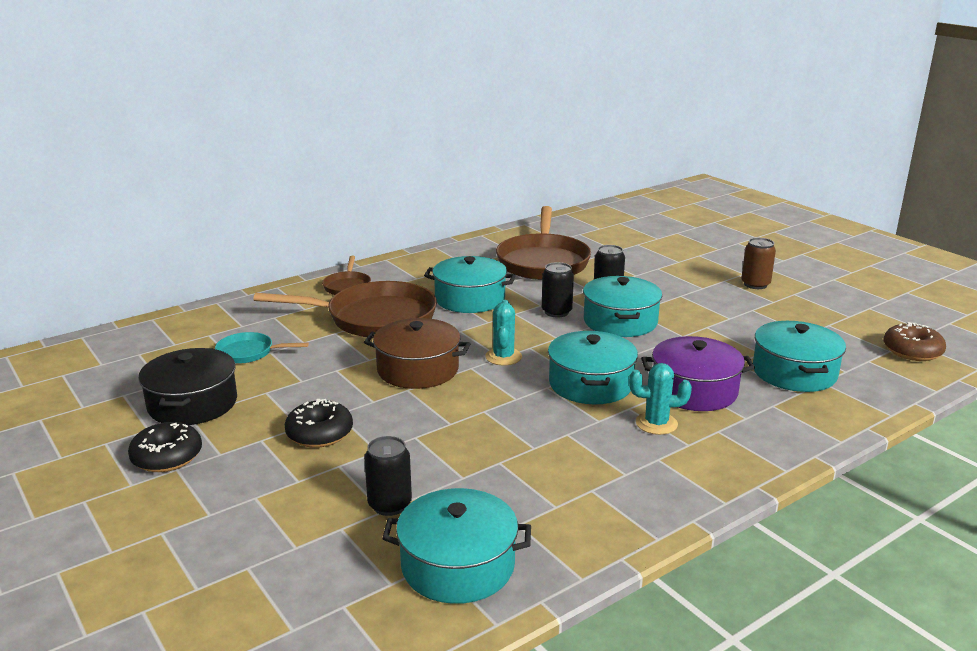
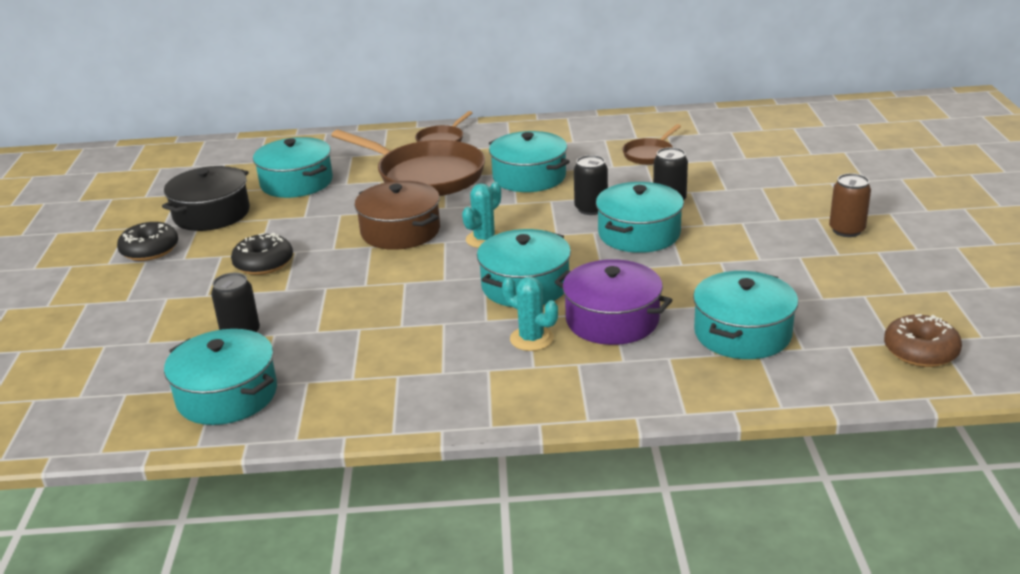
camera: 35 degrees right, 5 degrees up
(249, 353) = (296, 182): turquoise pan -> turquoise pot
(543, 262) = (649, 154): brown pan -> brown pan, size x0.48

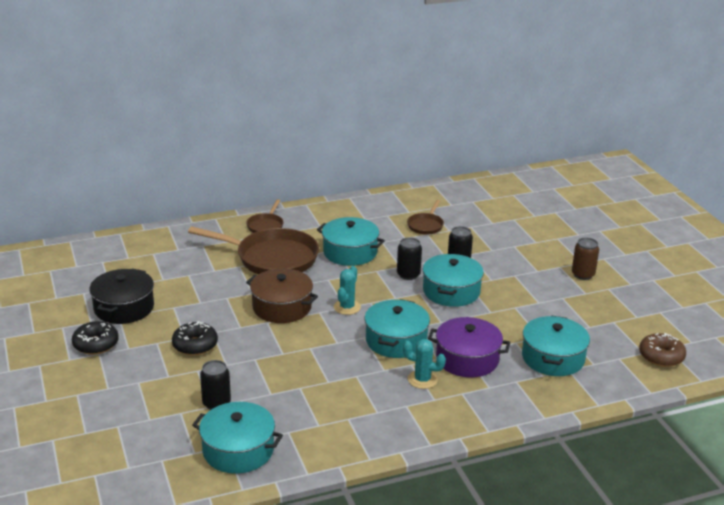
camera: 20 degrees left, 0 degrees up
(296, 182) = (174, 273): turquoise pot -> none

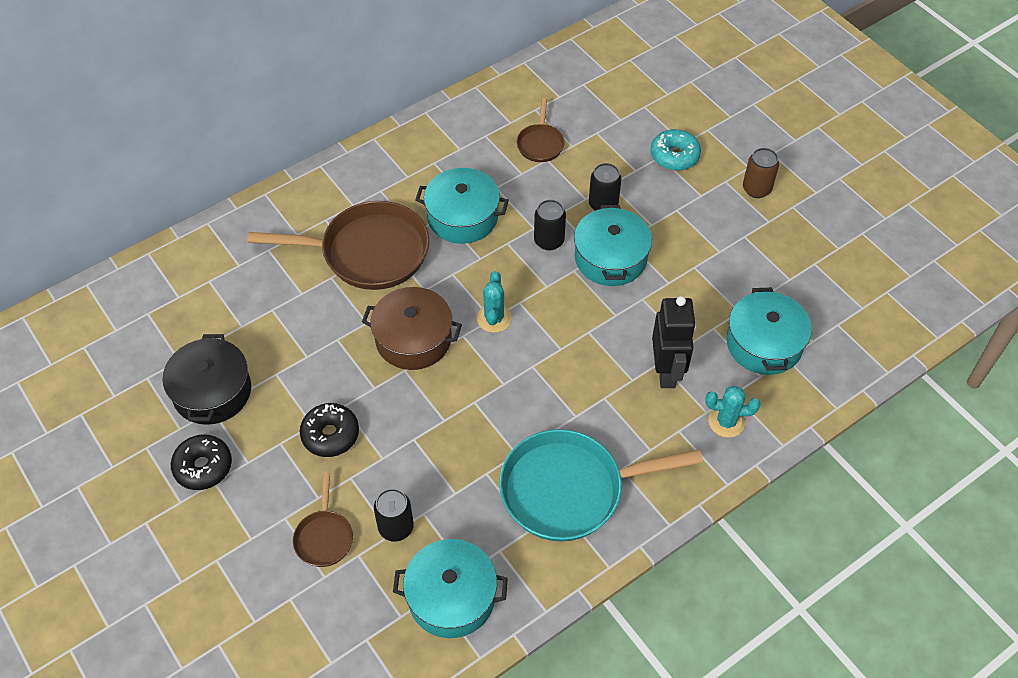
camera: 15 degrees left, 25 degrees up
(266, 226) = (337, 192): brown pan -> brown pan (324, 537)
(359, 409) = (569, 490): none -> turquoise pan
(396, 340) = (573, 362): turquoise pot -> none
(422, 380) = (626, 420): turquoise cactus -> turquoise cactus (726, 422)
(467, 359) = (666, 371): purple pot -> black robot
(525, 247) = (674, 156): none -> turquoise donut
(661, 356) = (883, 309): brown donut -> none

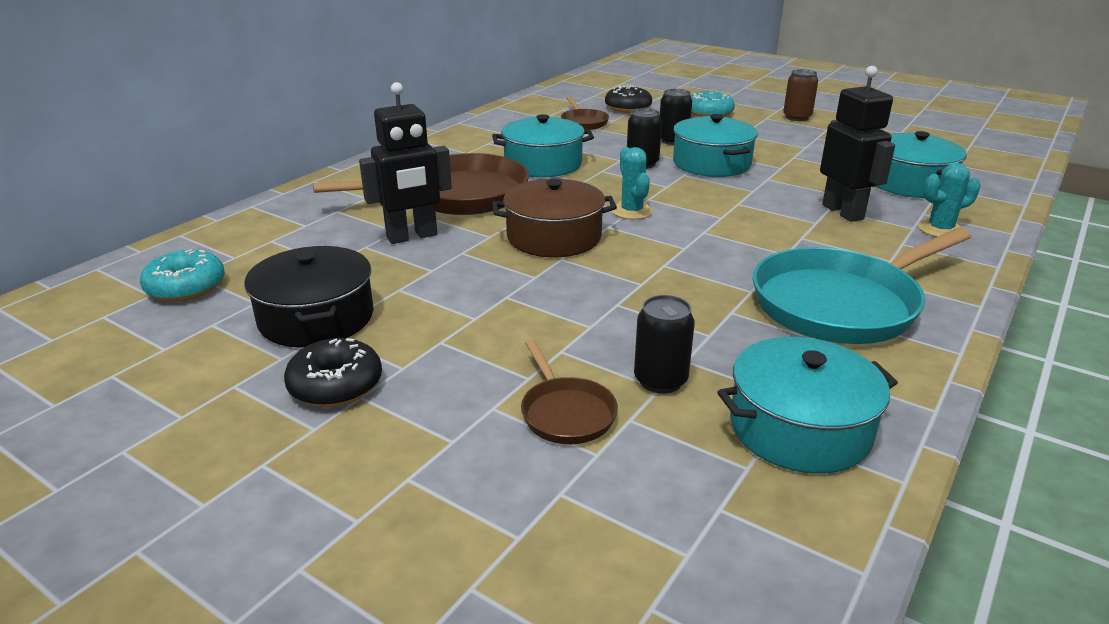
camera: 20 degrees left, 25 degrees down
(139, 327) = (186, 287): none -> turquoise donut
(310, 306) = (412, 236): none -> black robot
(330, 435) = (506, 321): black donut -> black donut (628, 108)

